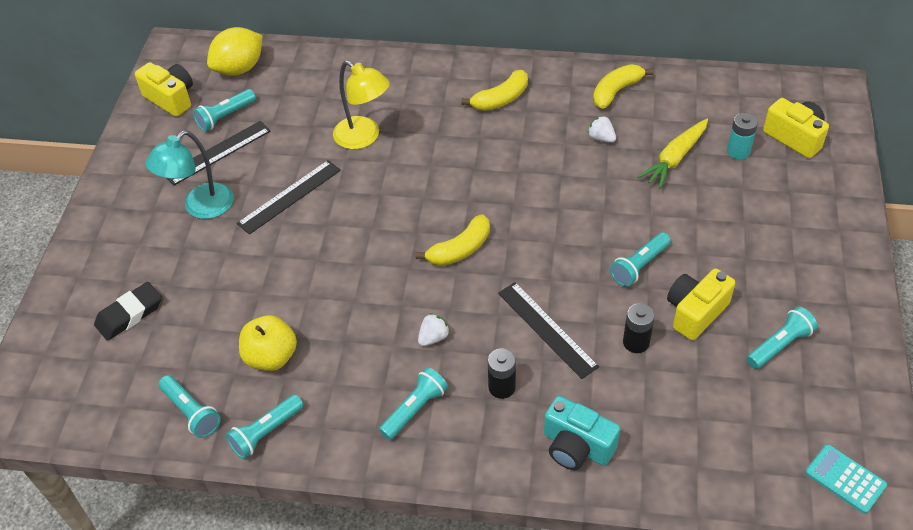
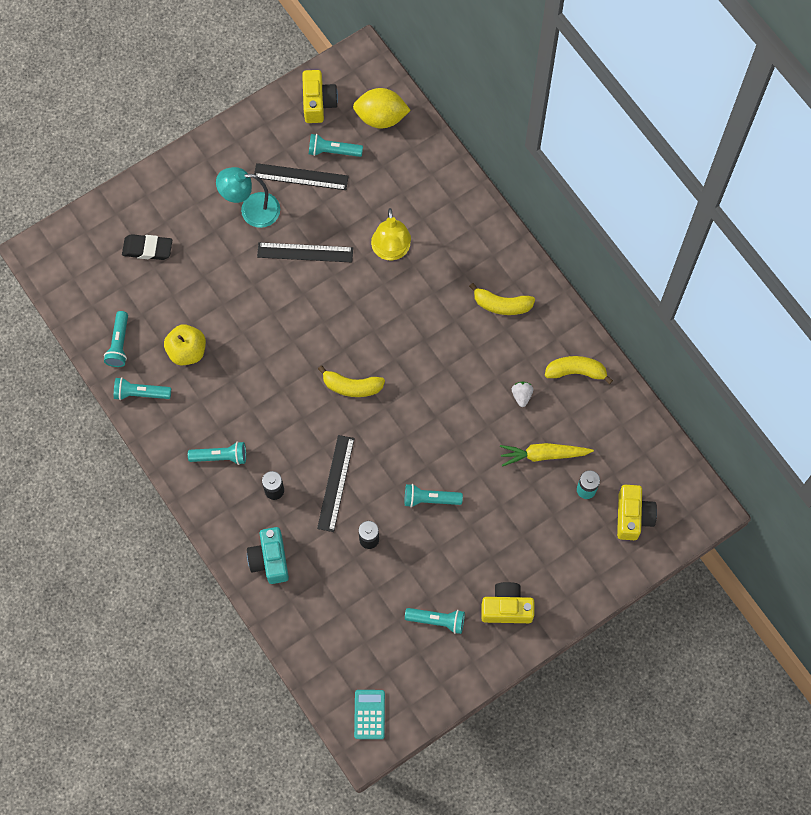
camera: 45 degrees right, 20 degrees up
(433, 337) = (275, 426): white strawberry -> none
(695, 312) = (421, 557): yellow camera -> yellow camera (506, 608)

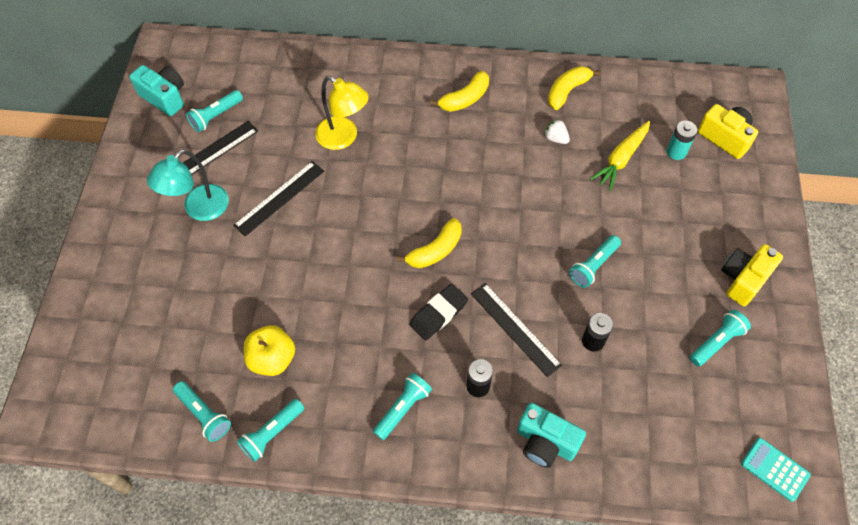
camera: 50 degrees left, 10 degrees down
(147, 249) = (141, 318): black eraser -> black eraser (438, 314)
(318, 103) = (164, 97): yellow camera -> turquoise camera
(381, 117) = (225, 66): yellow lemon -> none

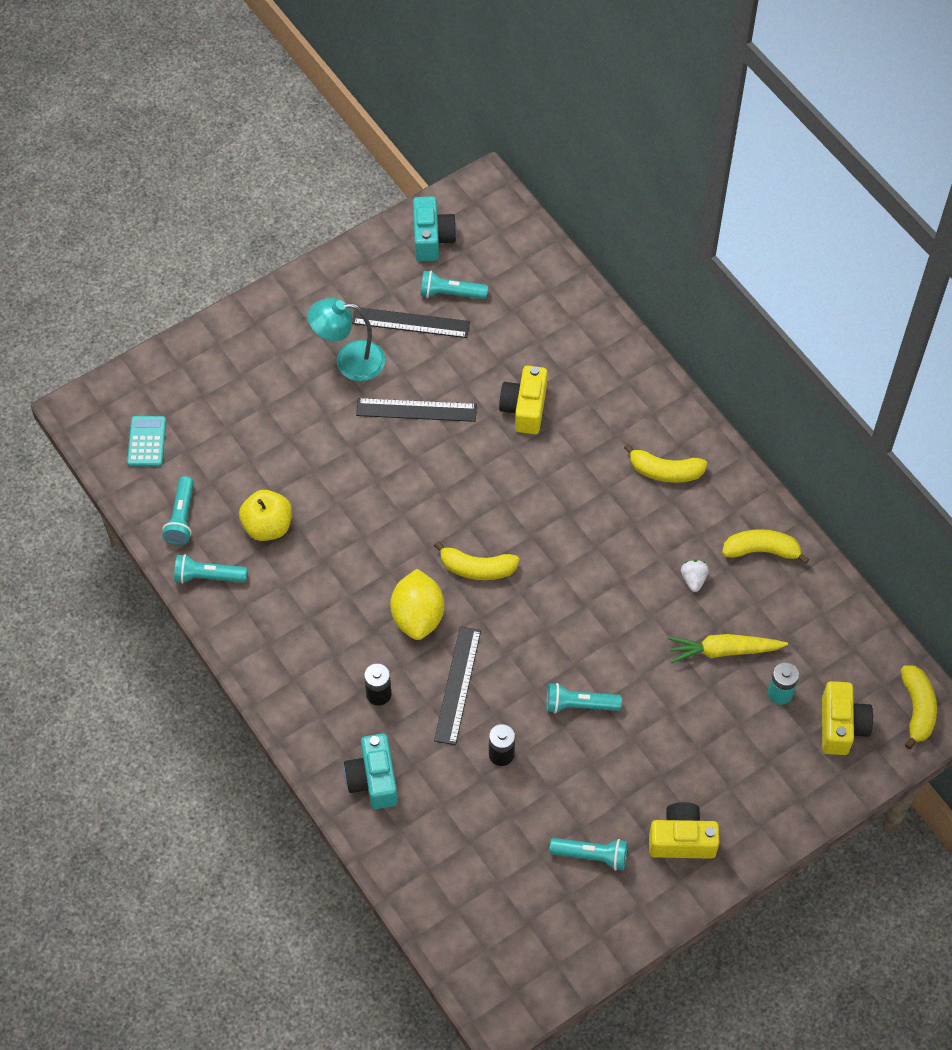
camera: 50 degrees right, 0 degrees up
(343, 138) = (524, 408): yellow lamp -> yellow camera
(402, 409) = (309, 653): turquoise flashlight -> none
(438, 314) = (418, 616): black eraser -> yellow lemon
(742, 94) = (917, 709): none -> yellow banana
(775, 469) = (505, 975): turquoise calculator -> turquoise calculator (147, 442)

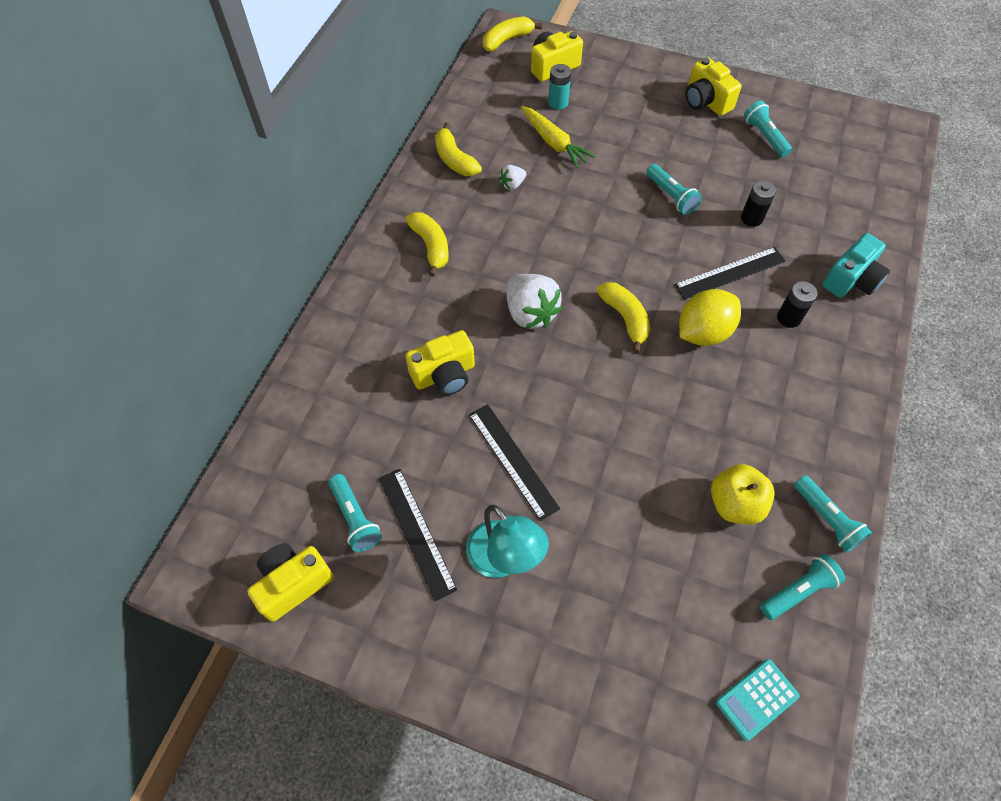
camera: 125 degrees left, 0 degrees up
(432, 239) = (293, 583): turquoise camera -> yellow camera
(537, 502) = (530, 313): none -> white strawberry

